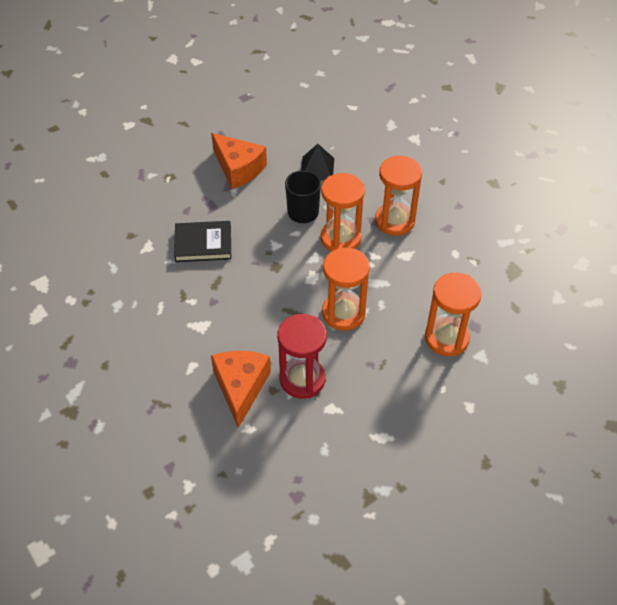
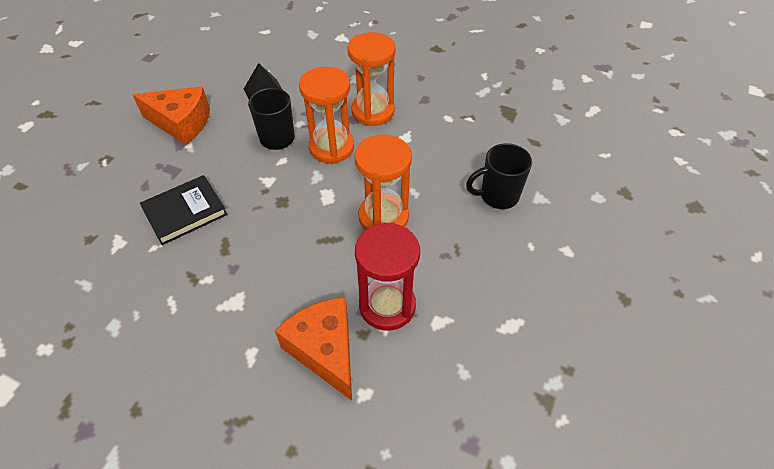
camera: 30 degrees left, 0 degrees up
(446, 338) = (498, 196): orange hourglass -> black mug

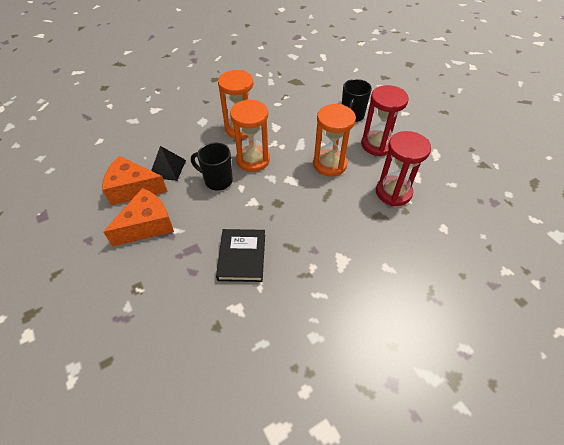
camera: 55 degrees left, 0 degrees up
(325, 350) = (406, 232): orange cheese -> orange cheese (133, 189)
(465, 248) = (377, 145): none -> red hourglass

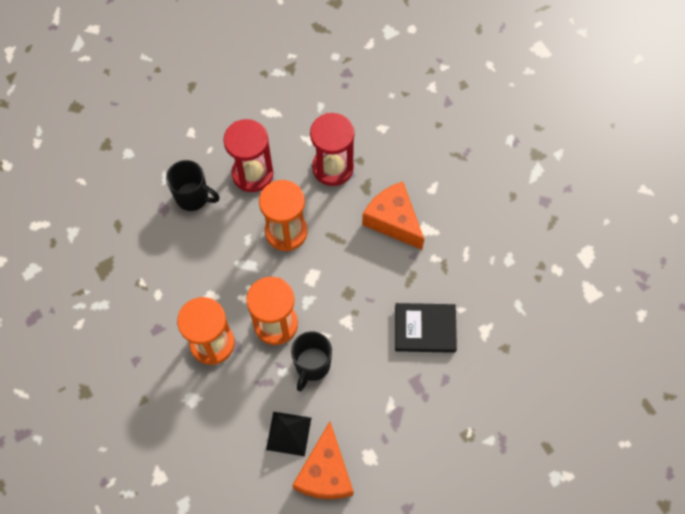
camera: 90 degrees left, 15 degrees up
(147, 225) = (384, 441): orange cheese -> orange cheese (393, 220)

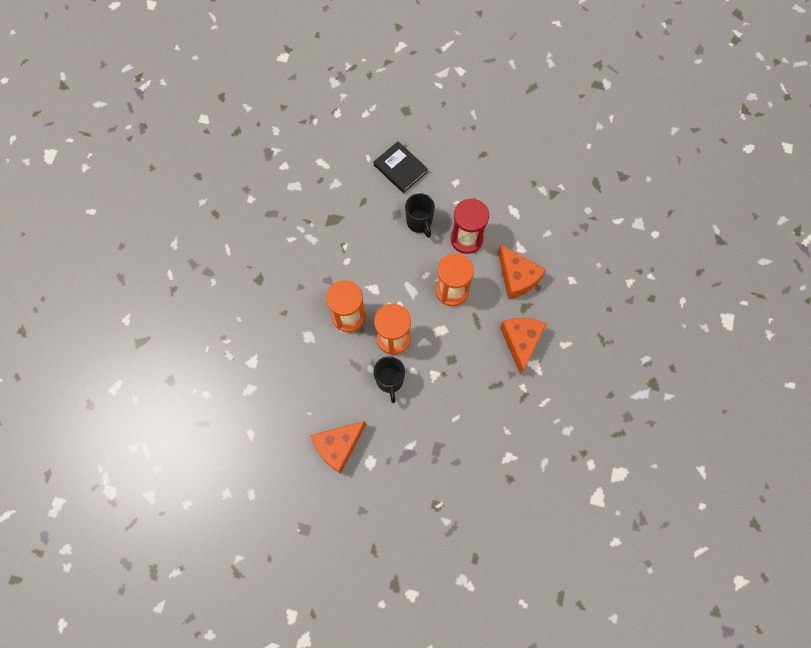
camera: 45 degrees right, 5 degrees up
(288, 433) = (340, 406): black pyramid -> none
(312, 365) = (390, 381): black mug -> black mug turned 75 degrees counterclockwise
(333, 168) = (517, 277): red hourglass -> orange cheese
(425, 329) = (474, 422): black book -> black book (400, 168)

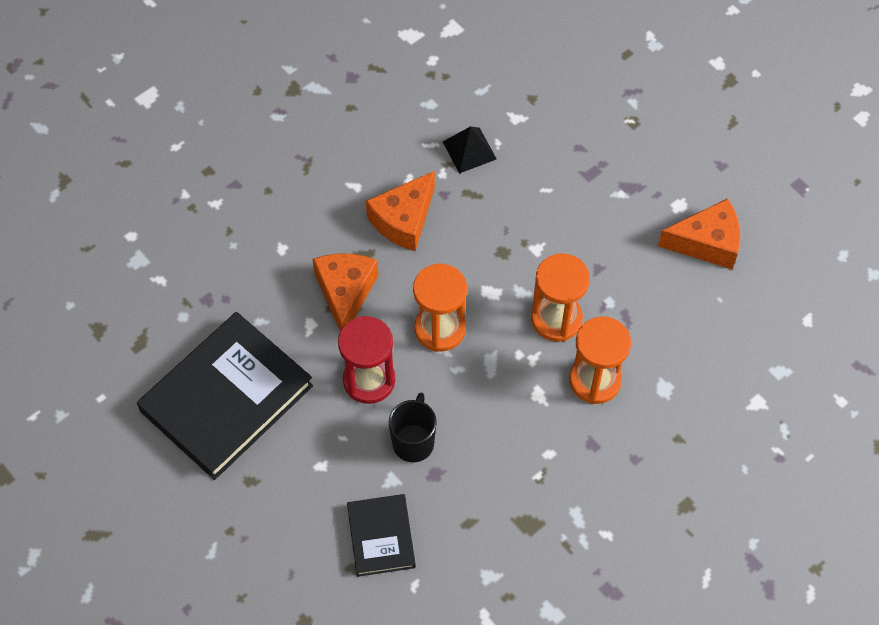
camera: 145 degrees left, 10 degrees down
(390, 381) = (595, 274): black mug -> none
(519, 414) = (469, 150): none -> black pyramid
(529, 184) = (226, 398): none -> black book

